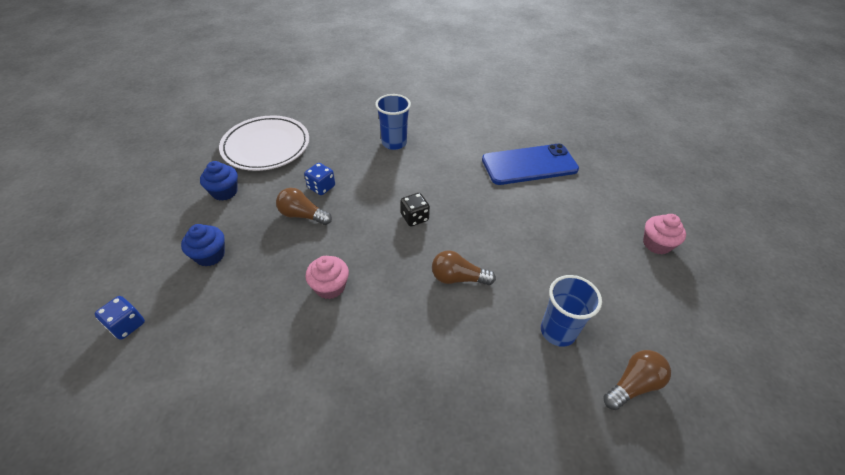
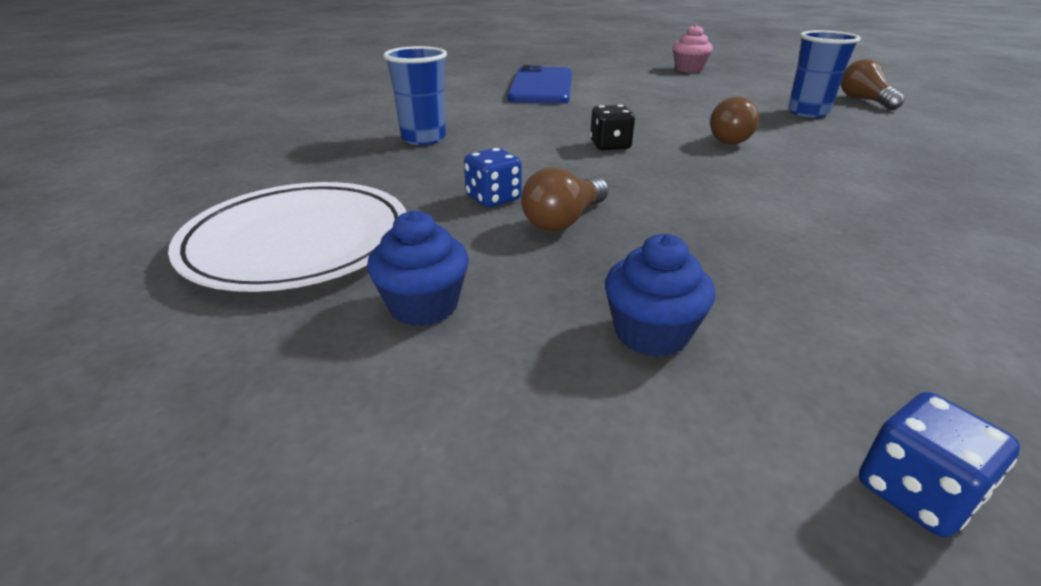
camera: 70 degrees left, 15 degrees down
(330, 287) = (750, 212): pink cupcake -> none

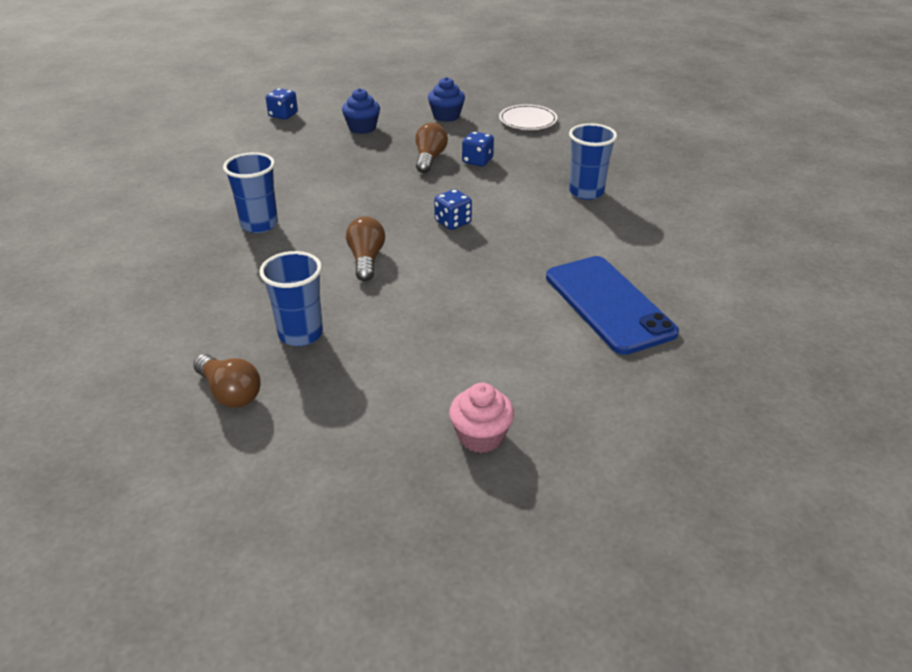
camera: 150 degrees right, 5 degrees up
(298, 243) = (527, 121): white plate -> white plate, size x0.57
(610, 145) = (453, 222): black dice -> blue dice
(881, 193) = (259, 224): none -> blue cup

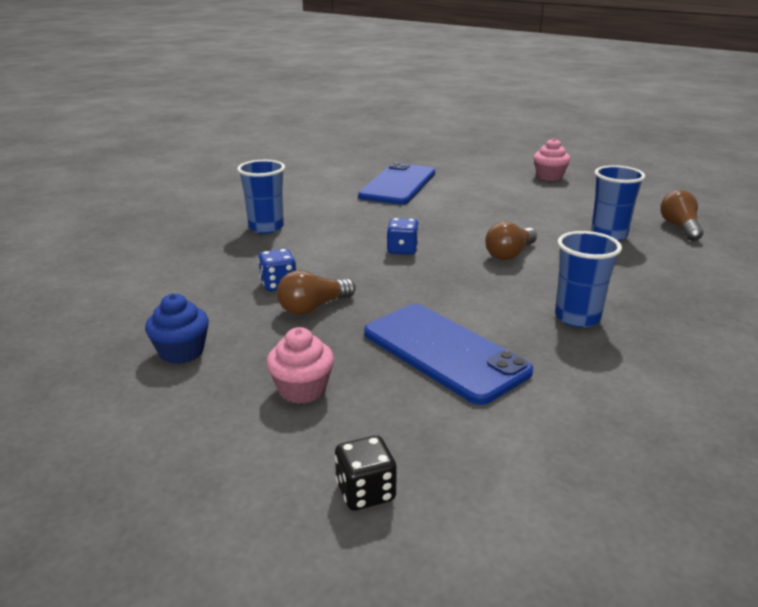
camera: 135 degrees left, 10 degrees down
(283, 115) = (365, 492): blue dice -> black dice
(318, 169) = (444, 352): none -> blue phone
(362, 128) = (302, 389): blue cupcake -> pink cupcake
(527, 121) = (133, 300): white plate -> none

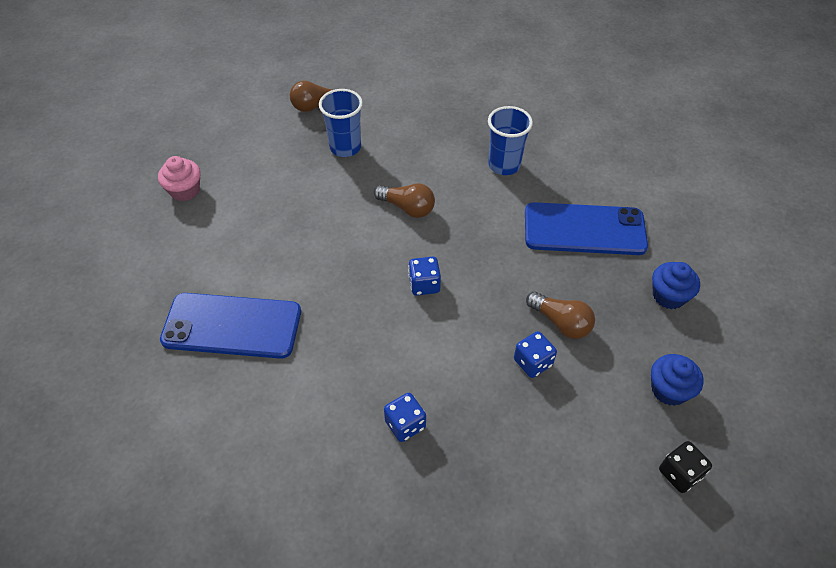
camera: 105 degrees left, 25 degrees up
(266, 227) = (405, 424): blue cup -> blue dice
(302, 389) = (668, 296): pink cupcake -> blue cupcake
(365, 492) = (734, 242): black dice -> black dice (679, 473)
(444, 352) = (584, 229): blue phone -> blue phone turned 60 degrees clockwise

